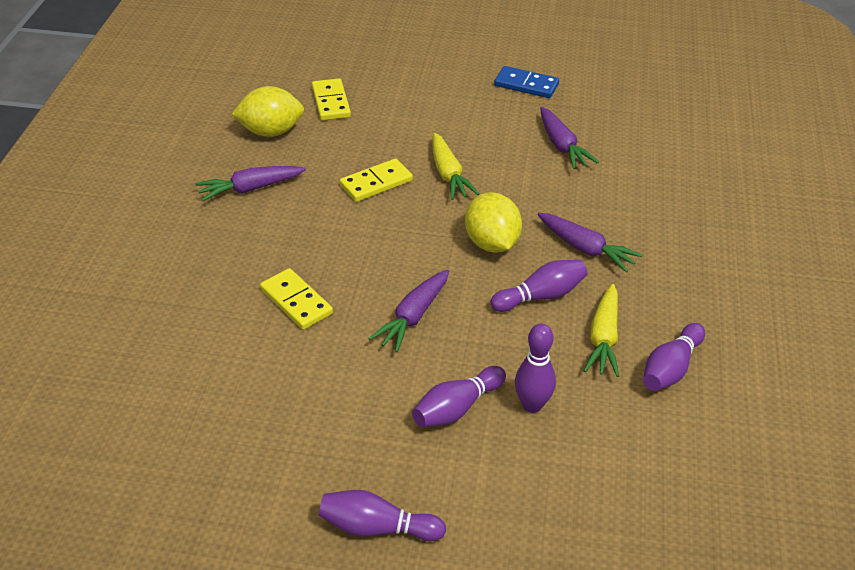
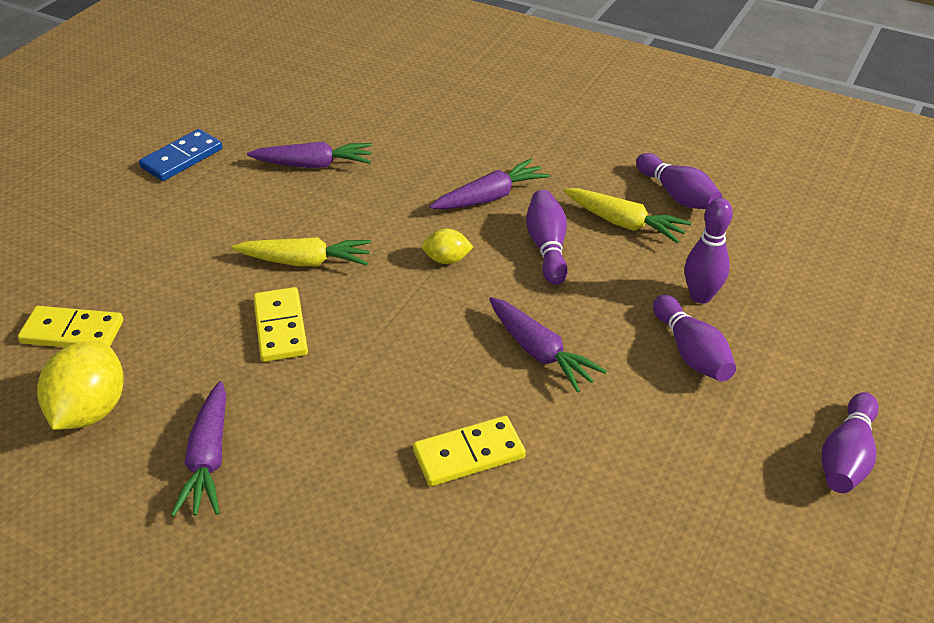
camera: 70 degrees left, 0 degrees up
(491, 243) = (447, 259): yellow lemon -> yellow lemon, size x0.54

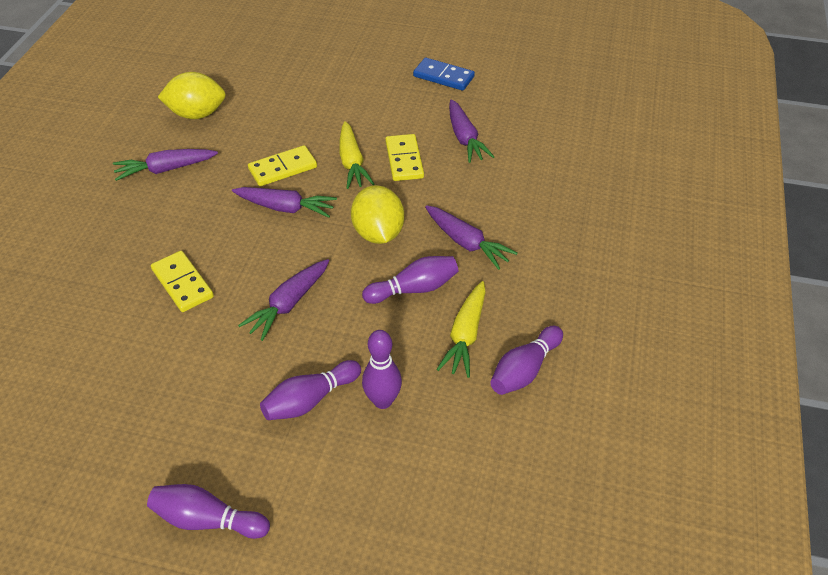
camera: 75 degrees right, 5 degrees up
(73, 332) = (258, 87): yellow domino -> yellow domino (404, 160)
(363, 334) = (286, 208): none -> purple carrot
(447, 259) = (378, 233): yellow lemon -> yellow lemon, size x1.86

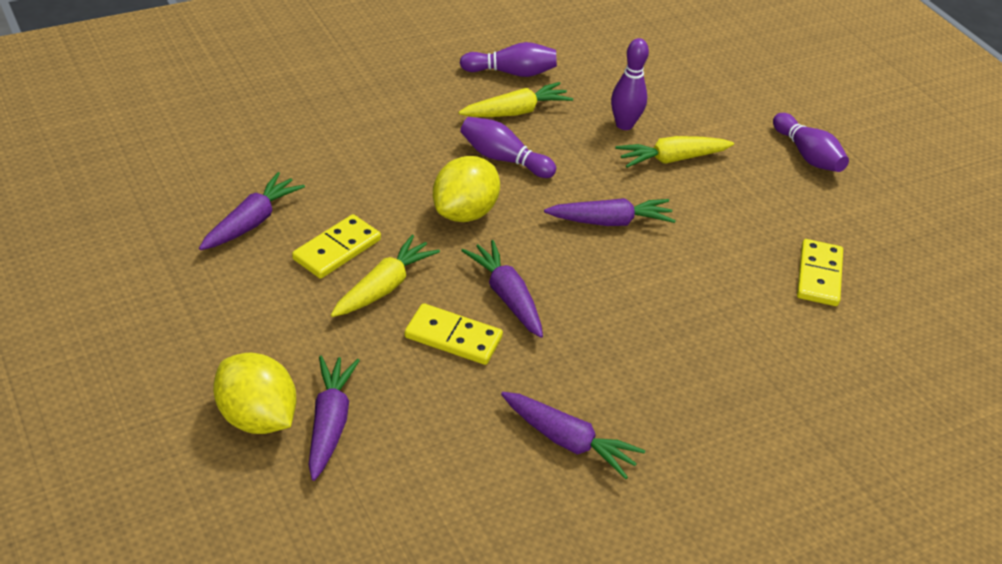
camera: 135 degrees left, 5 degrees down
(183, 283) = (677, 304): yellow domino -> yellow domino (818, 275)
(197, 114) = (446, 493): yellow lemon -> yellow lemon (257, 417)
(310, 400) = (671, 159): purple bowling pin -> yellow carrot
(443, 76) = (134, 297): blue domino -> none
(466, 243) = (413, 153): purple carrot -> purple carrot (330, 423)

